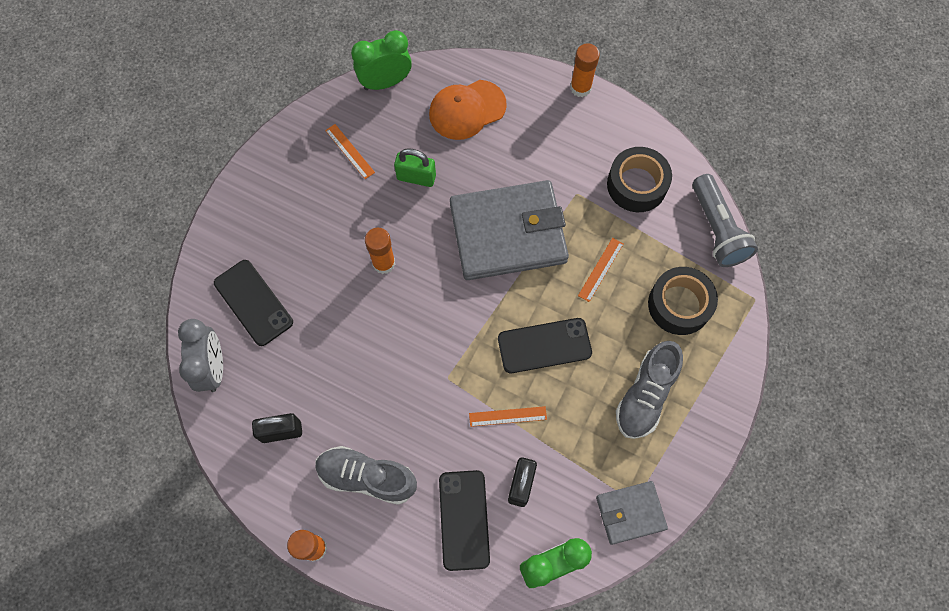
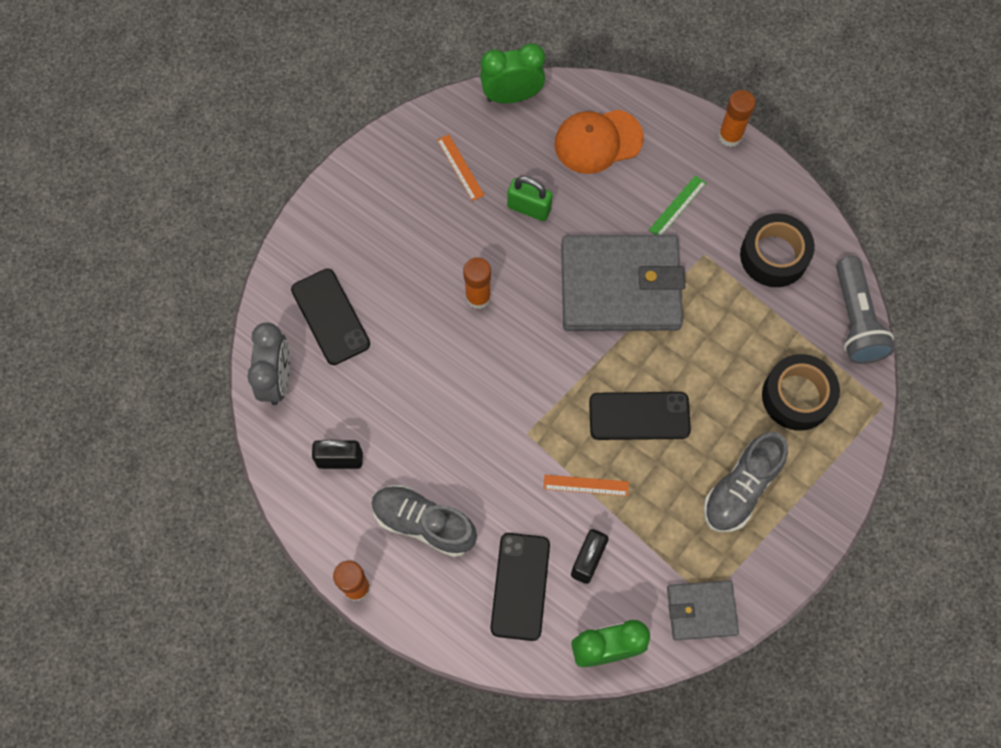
camera: 10 degrees right, 0 degrees up
(546, 155) = (677, 206): none -> green ruler
(600, 269) = (716, 343): orange ruler -> none

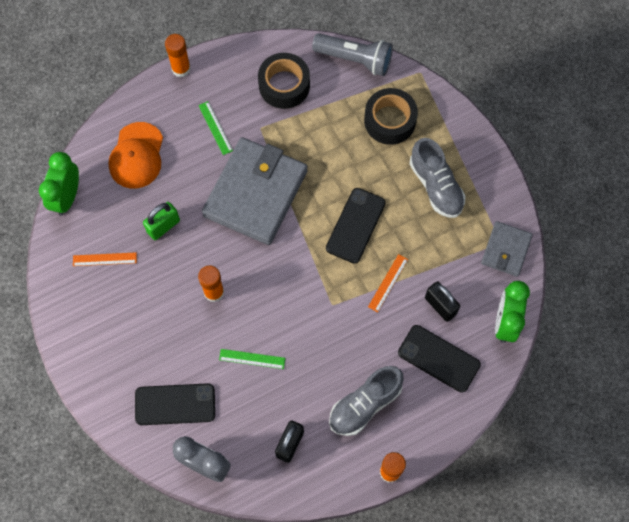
camera: 65 degrees left, 0 degrees up
(420, 373) = (252, 359): none -> green ruler

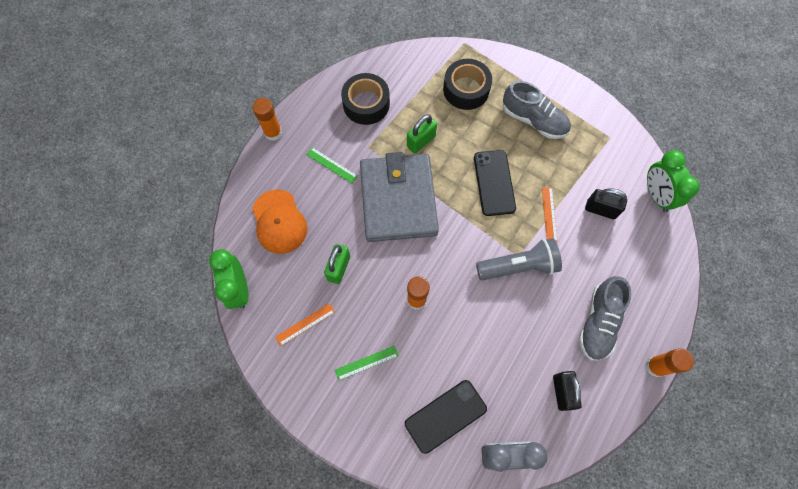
camera: 30 degrees left, 0 degrees up
(252, 359) = (484, 338): green ruler -> green ruler (366, 363)
(312, 149) = (421, 141): none -> green padlock
(355, 59) = (408, 57): grey flashlight -> grey flashlight (518, 266)
(438, 358) = (628, 252): black phone -> none
(506, 250) = (618, 140): grey wallet -> none

